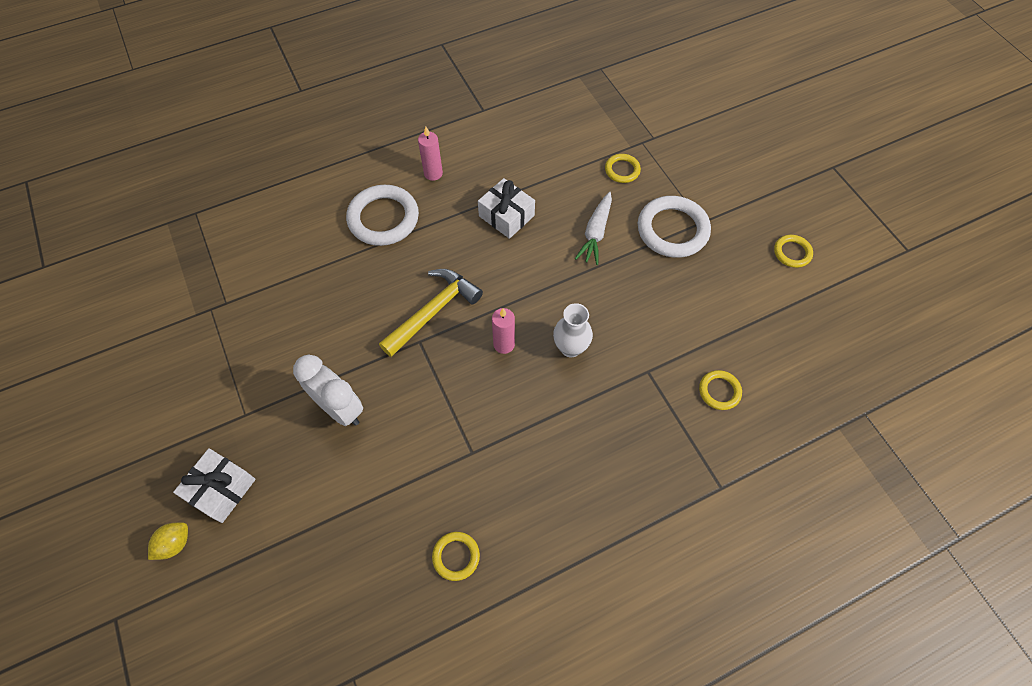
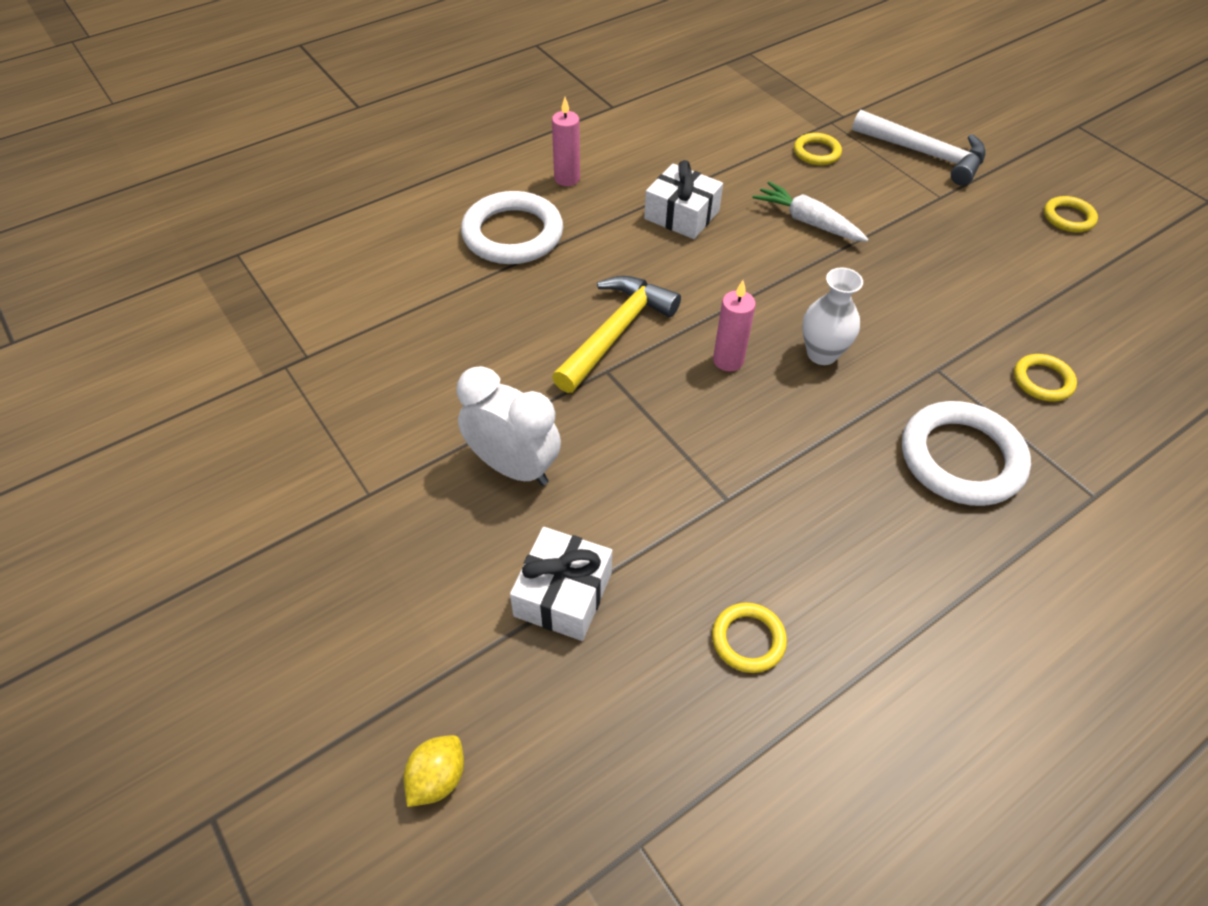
camera: 10 degrees left, 10 degrees down
(175, 543) = (294, 688): yellow lemon -> yellow lemon (437, 778)
(221, 489) = (354, 599): white gift -> white gift (563, 594)
(595, 233) = (807, 222): white carrot -> white carrot turned 120 degrees clockwise
(672, 230) = (906, 208): white ring -> white ring (961, 458)
(703, 181) = (924, 154): none -> white hammer

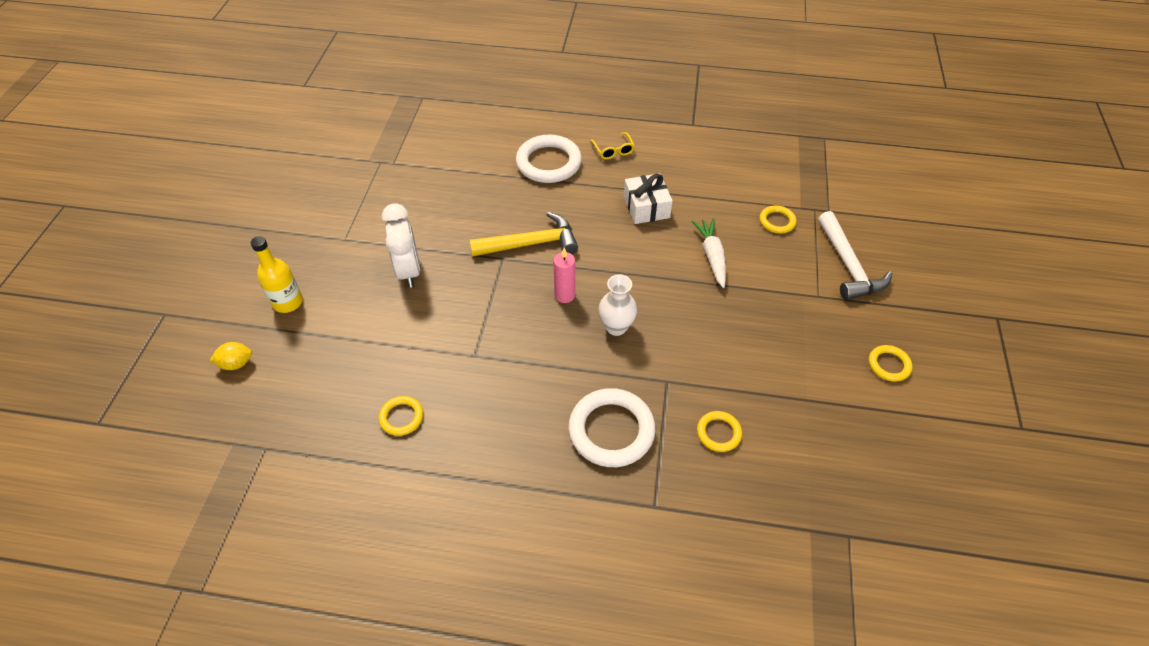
camera: 45 degrees right, 0 degrees up
(399, 634) = (288, 302): none -> yellow bottle
(563, 594) = (359, 337): white gift -> none
(567, 178) = (613, 150): pink candle -> yellow glasses

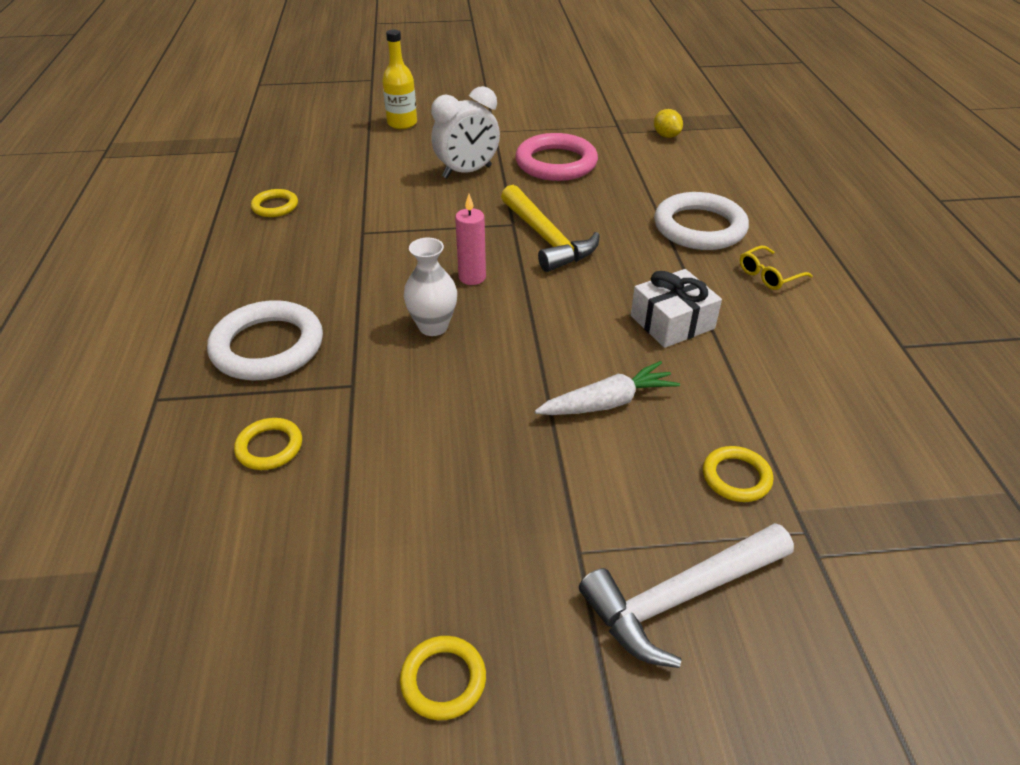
camera: 75 degrees right, 10 degrees down
(236, 363) = (325, 118): yellow lemon -> yellow lemon (666, 136)
(423, 213) = (556, 163): none -> pink ring

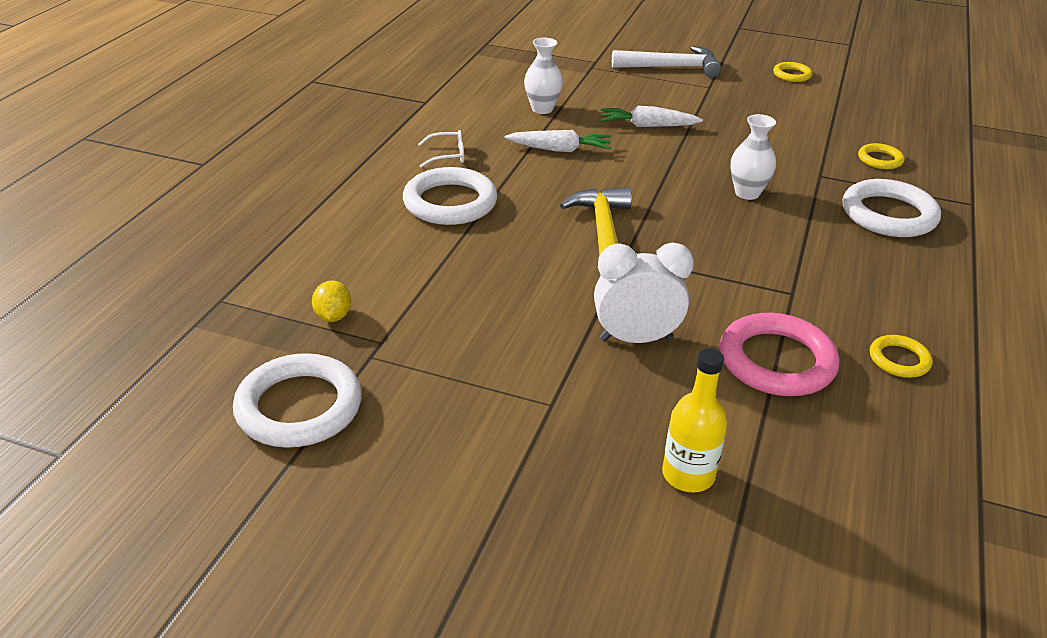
camera: 155 degrees left, 5 degrees down
(472, 277) = (696, 219): pink candle -> none
(556, 163) = (515, 318): pink ring -> pink ring (776, 361)
(623, 100) = (299, 407): none -> white ring
(672, 322) = (560, 149): white gift -> white carrot
(736, 477) = (604, 86): yellow ring -> none
(762, 386) = (542, 109): none -> white vase
(768, 275) = (447, 155): yellow glasses -> white glasses

